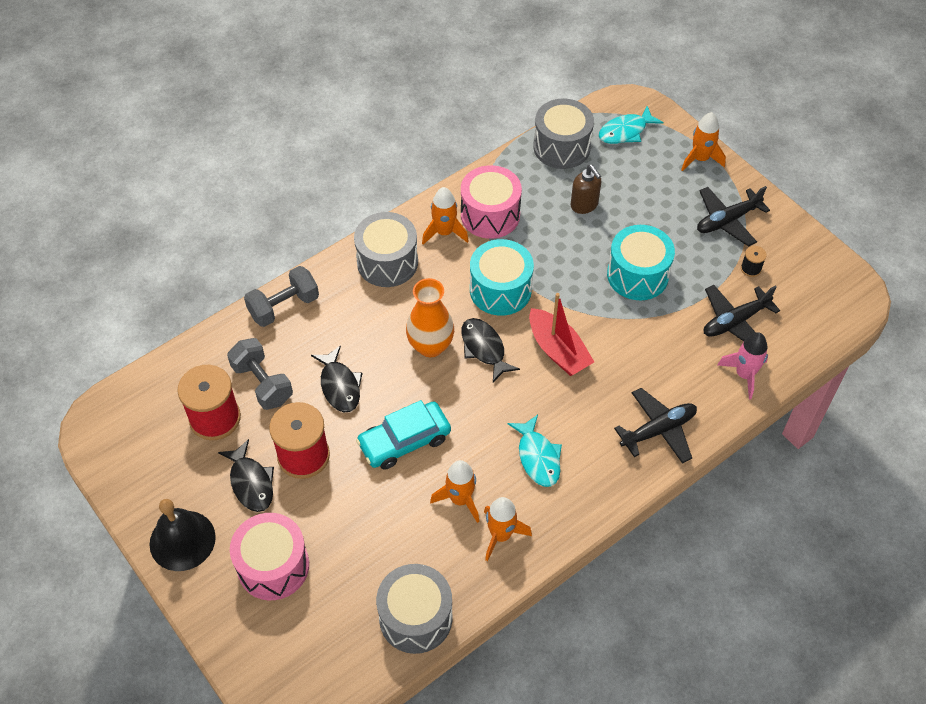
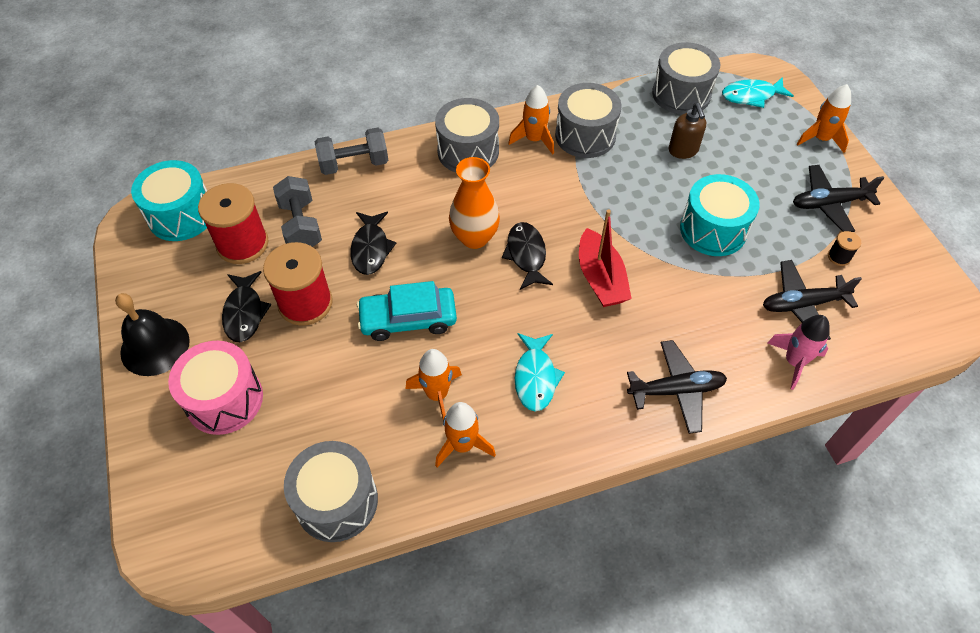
camera: 20 degrees right, 0 degrees up
(490, 215) = (585, 136): pink drum -> grey drum
(500, 290) = (566, 205): turquoise drum -> turquoise drum (181, 215)

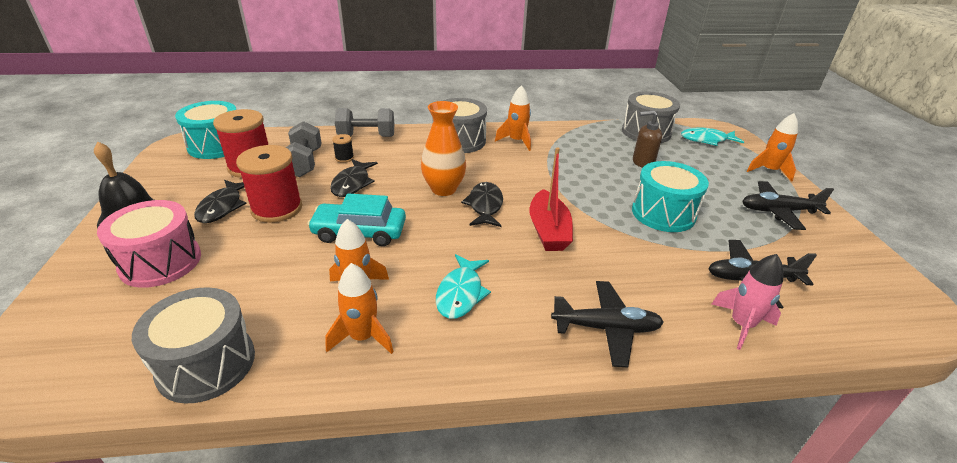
camera: 10 degrees right, 20 degrees down
(585, 136) = (560, 144): grey drum -> none
(683, 151) = (642, 162): brown soap dispenser -> brown soap dispenser turned 90 degrees clockwise
(839, 257) = (790, 249): black spool -> black spool (344, 158)

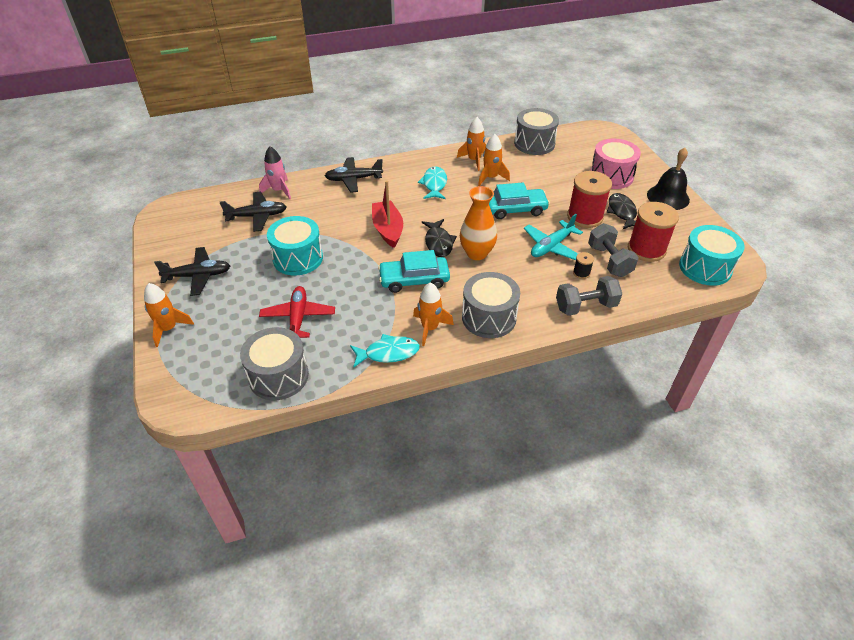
camera: 170 degrees right, 10 degrees up
(352, 184) = (551, 246): black fish -> turquoise plane
(523, 175) = (414, 280): none -> turquoise car
(642, 162) = (298, 318): brown soap dispenser -> red plane
(706, 140) = (208, 374): turquoise fish -> turquoise fish (388, 353)

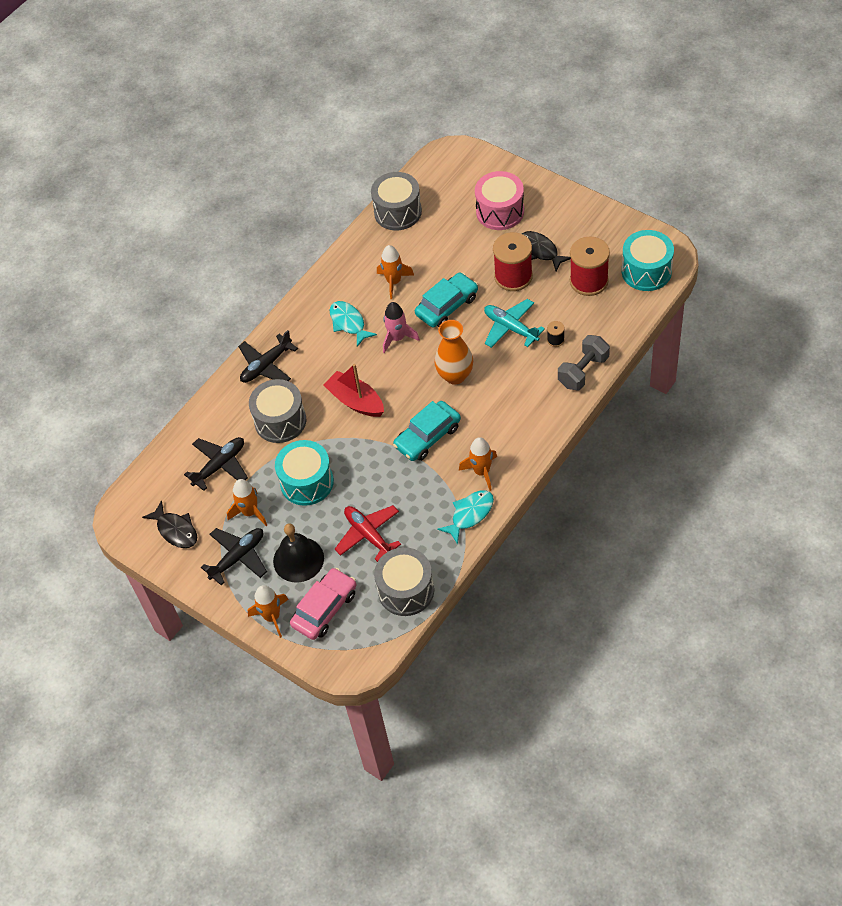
camera: 30 degrees left, 10 degrees up
(208, 348) = (325, 608): none -> pink car
(279, 190) = (207, 425): pink rocket -> pink rocket (397, 338)
(438, 243) = (413, 386): black fish -> black fish (176, 530)
(474, 160) = (359, 270): orange rocket -> orange rocket (250, 512)
(489, 317) = (518, 431): grey drum -> grey drum (280, 421)
(551, 246) = (510, 328): turquoise plane -> turquoise plane turned 120 degrees clockwise
(609, 261) = (568, 313): grey dumbbell -> none
(668, 197) = (566, 208): black bell -> black bell (298, 559)

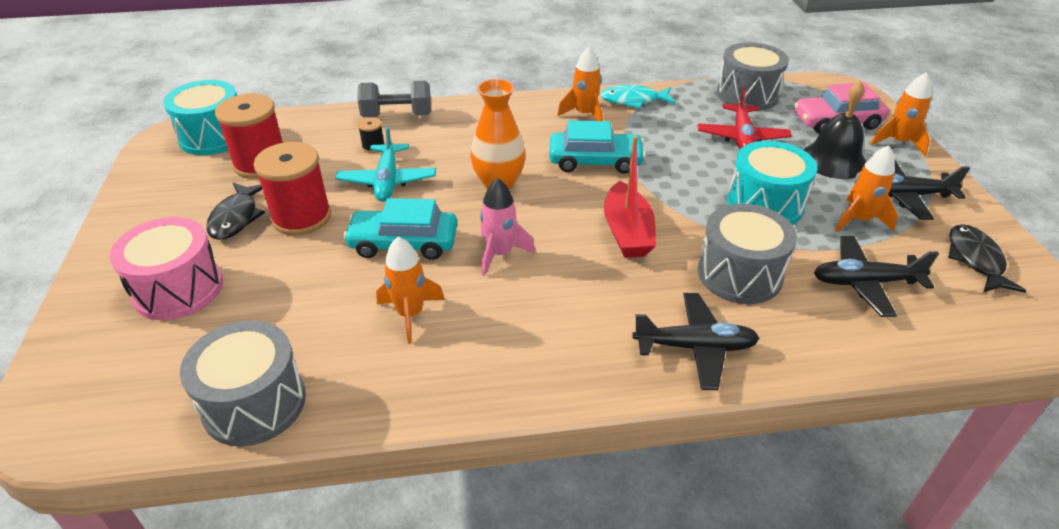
camera: 140 degrees left, 15 degrees down
(348, 323) = (528, 313): turquoise fish -> none

